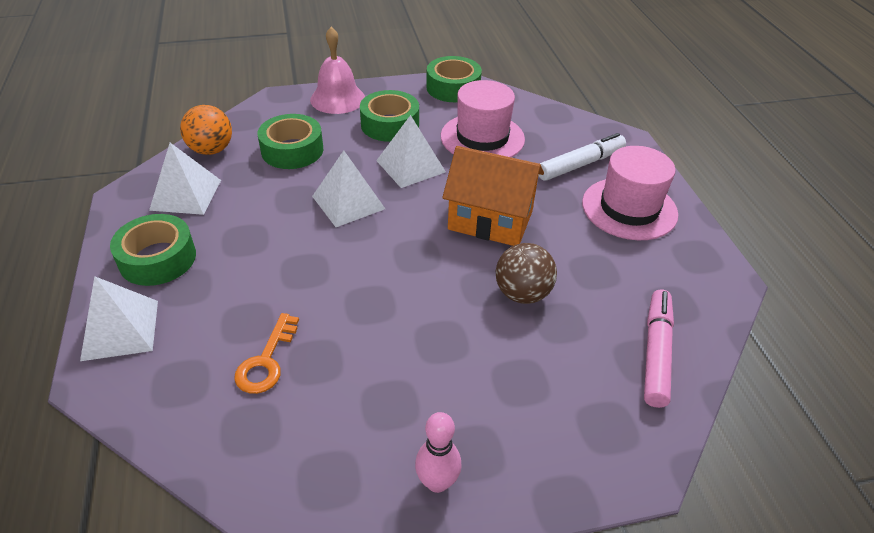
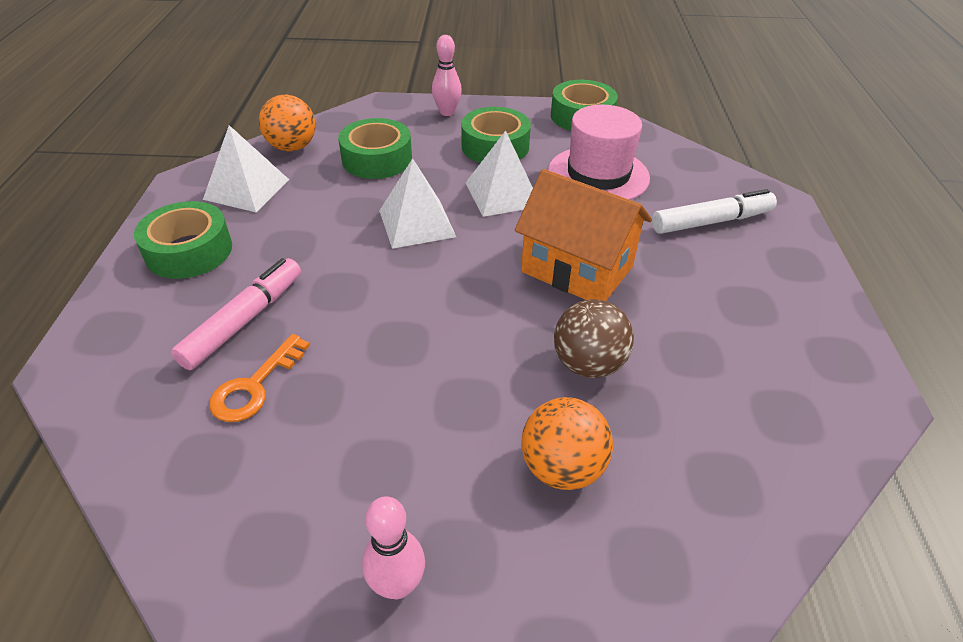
camera: 15 degrees right, 0 degrees up
(120, 329) = (117, 320): white pyramid -> none
(337, 98) = (447, 112): pink bell -> pink bowling pin
(527, 374) = (562, 468): none -> orange ball
(629, 208) = (760, 283): pink hat -> none
(656, 353) = (746, 476): pink marker -> pink marker (244, 320)

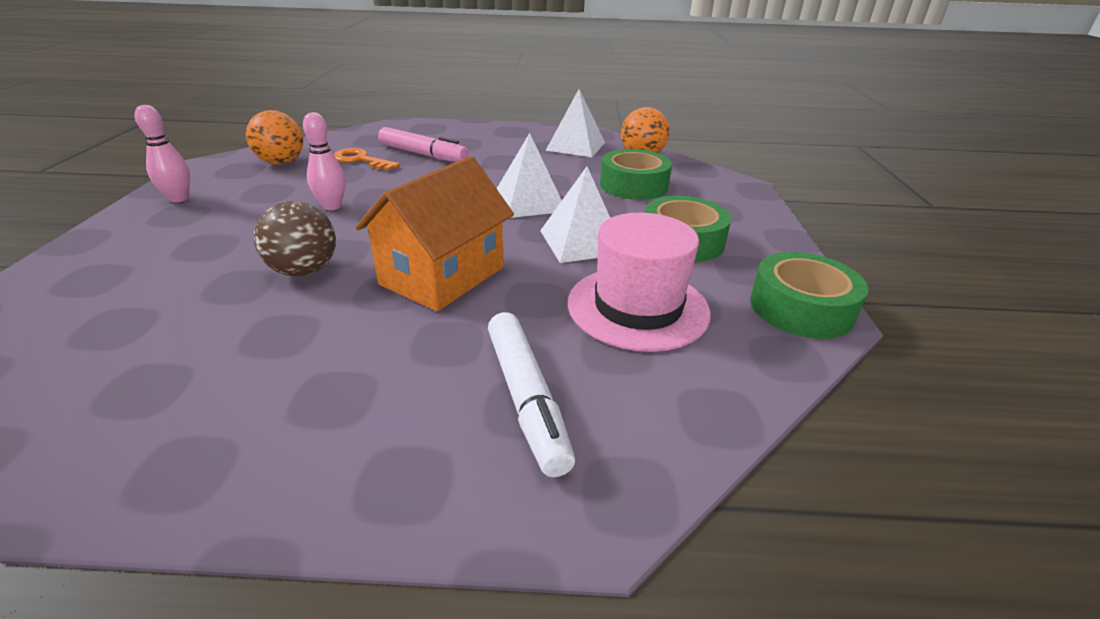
camera: 90 degrees right, 10 degrees down
(189, 251) = (500, 137): green tape -> none
(447, 112) = (747, 216): pink bowling pin -> pink bowling pin (332, 206)
(562, 468) = (207, 251): orange ball -> orange ball (281, 162)

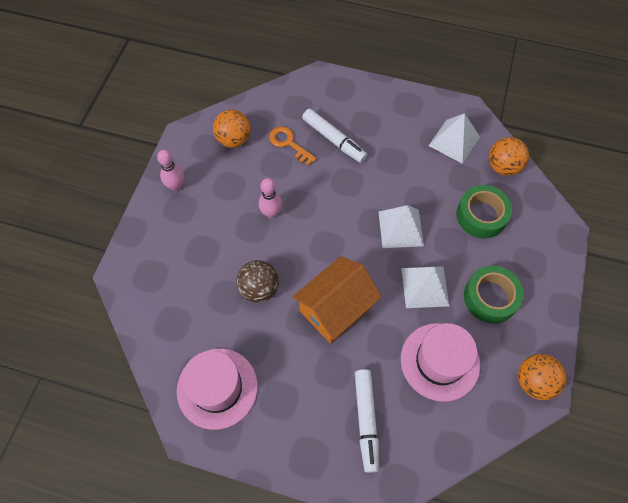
camera: 15 degrees right, 30 degrees up
(188, 400) = (217, 388): none -> pink hat
(423, 154) = (334, 140): pink marker -> white marker
(801, 308) = (534, 381): green tape -> orange ball

